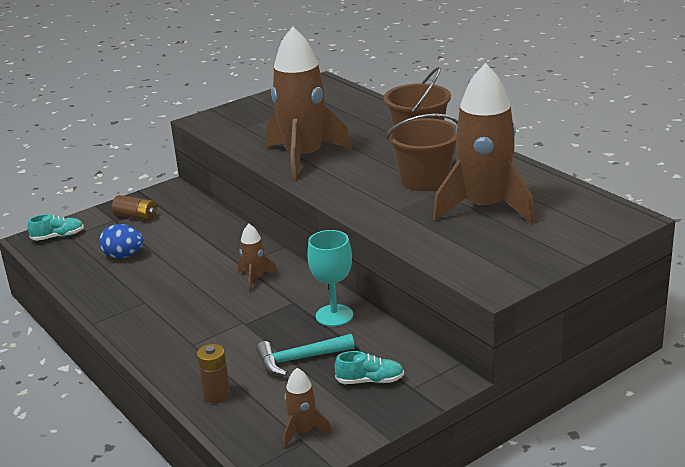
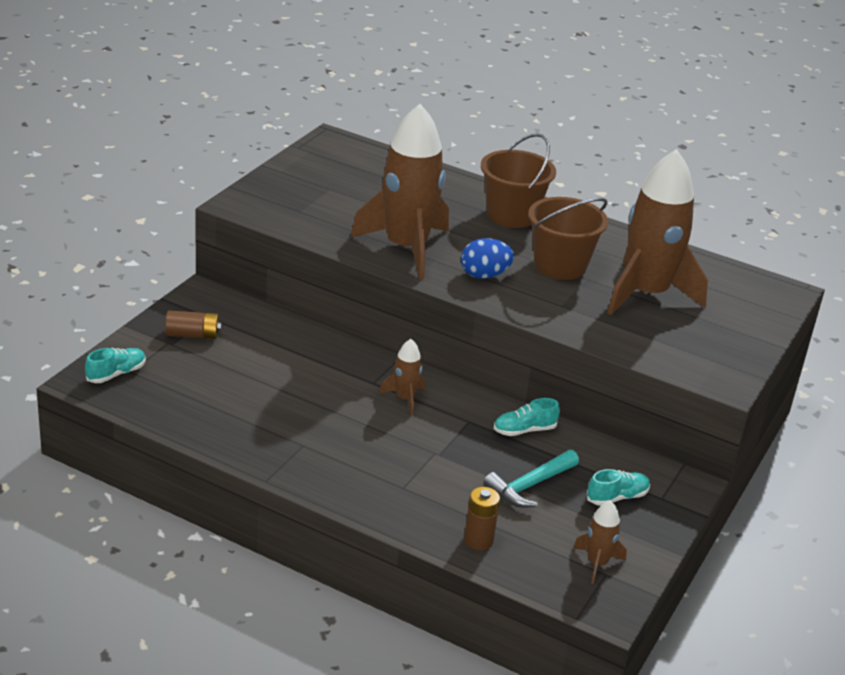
camera: 30 degrees left, 5 degrees up
(123, 256) = (224, 389): blue egg -> blue egg (484, 275)
(334, 315) = (524, 430): turquoise goblet -> turquoise shoe

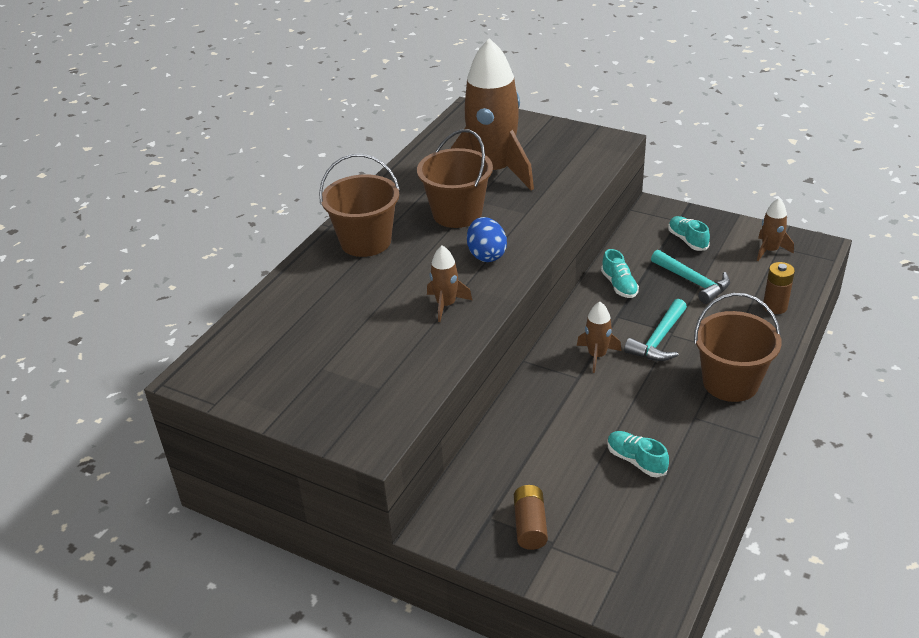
camera: 85 degrees left, 5 degrees up
(116, 374) = (627, 584): turquoise shoe -> turquoise shoe (636, 460)
(350, 478) = (730, 382): none -> brown bucket
(406, 248) = (446, 305): brown rocket -> brown rocket, size x0.44
(425, 442) = (658, 340): none -> turquoise hammer

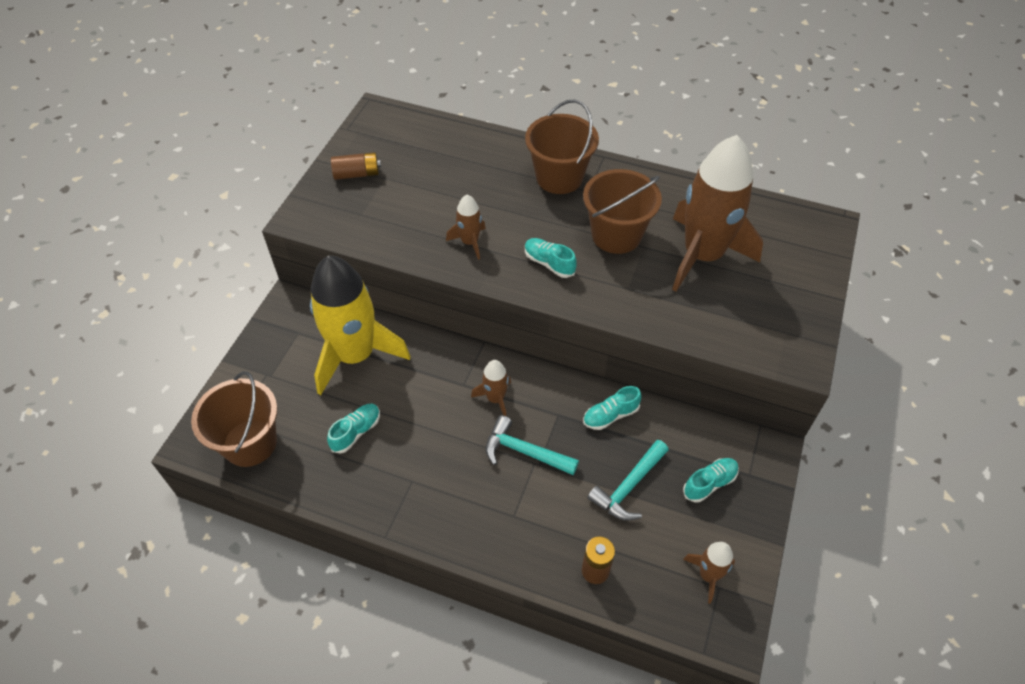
camera: 80 degrees right, 15 degrees up
(486, 255) = (549, 263): blue egg -> turquoise shoe
(530, 463) = (355, 355): none -> yellow rocket
(530, 525) = (288, 359): brown battery -> brown battery (357, 174)
(730, 382) = (463, 515): brown bucket -> brown bucket (250, 443)

